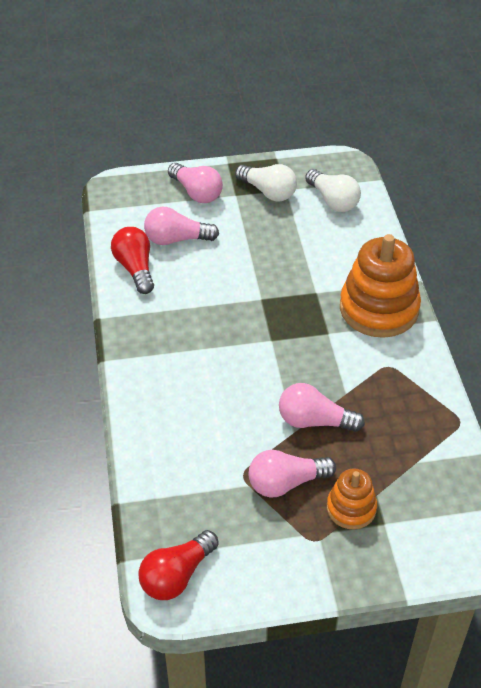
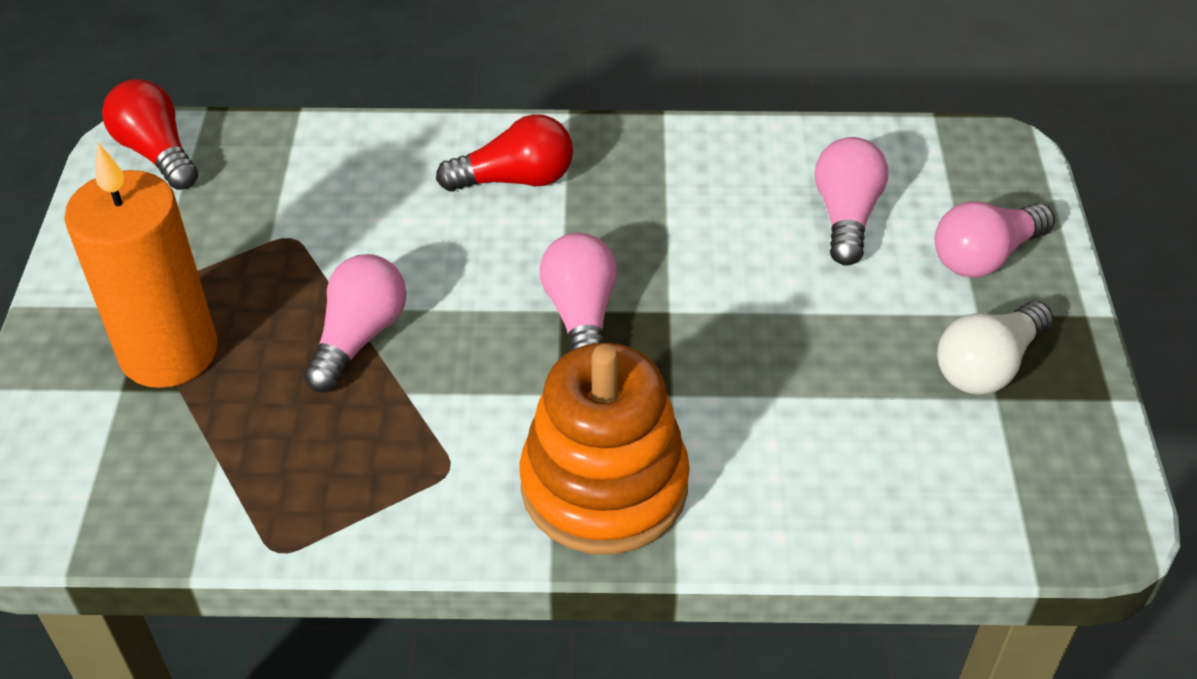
camera: 100 degrees right, 0 degrees up
(135, 268) = (774, 159): red light bulb -> red light bulb (515, 180)
(286, 483) = (252, 283): pink light bulb -> pink light bulb (581, 316)
(333, 201) = (956, 474): white light bulb -> none
(351, 508) = (169, 352): orange stacking toy -> orange candle

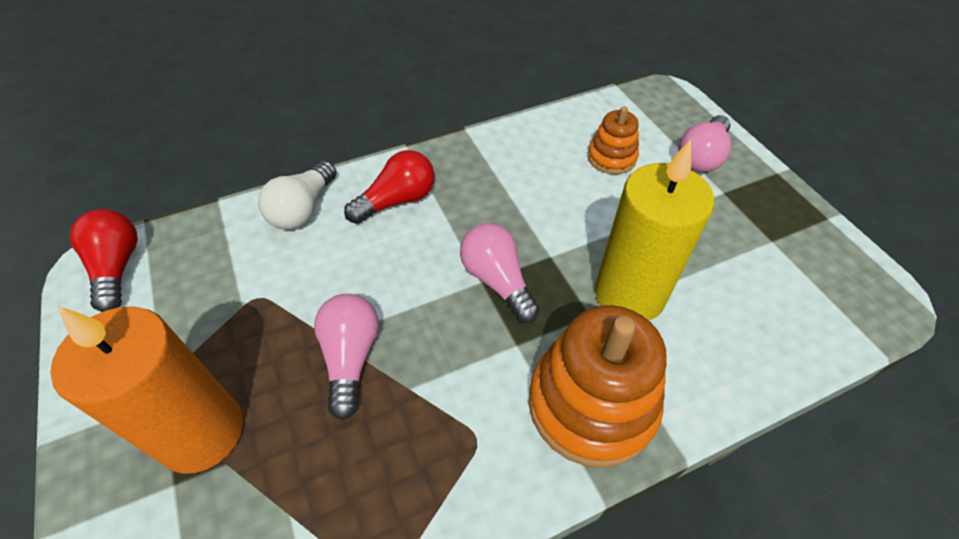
camera: 25 degrees left, 5 degrees up
(157, 153) = (118, 267): red light bulb -> red light bulb turned 45 degrees clockwise
(739, 390) = (629, 294): none -> yellow candle
(846, 216) = (611, 158): pink light bulb -> orange stacking toy
(987, 366) = (753, 223): white light bulb -> white light bulb (303, 209)

